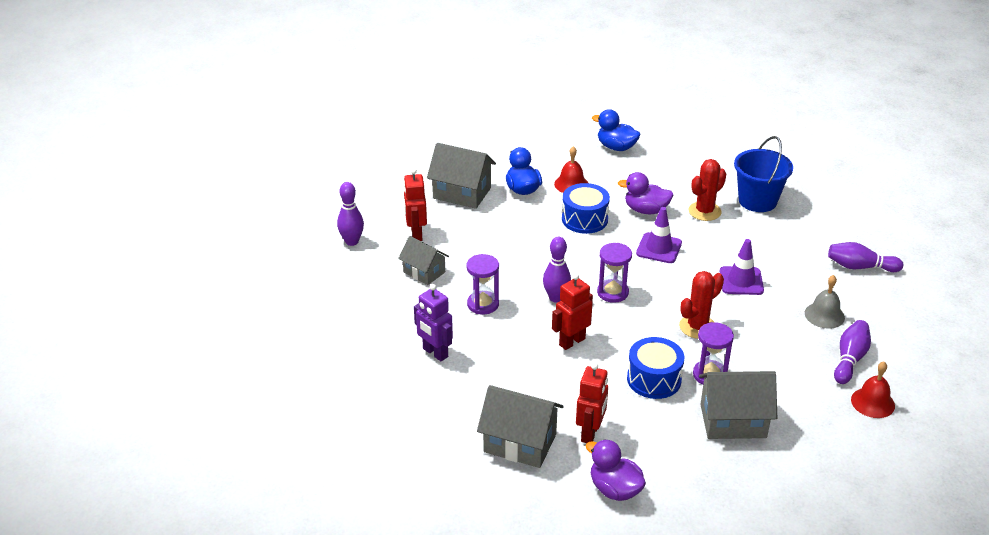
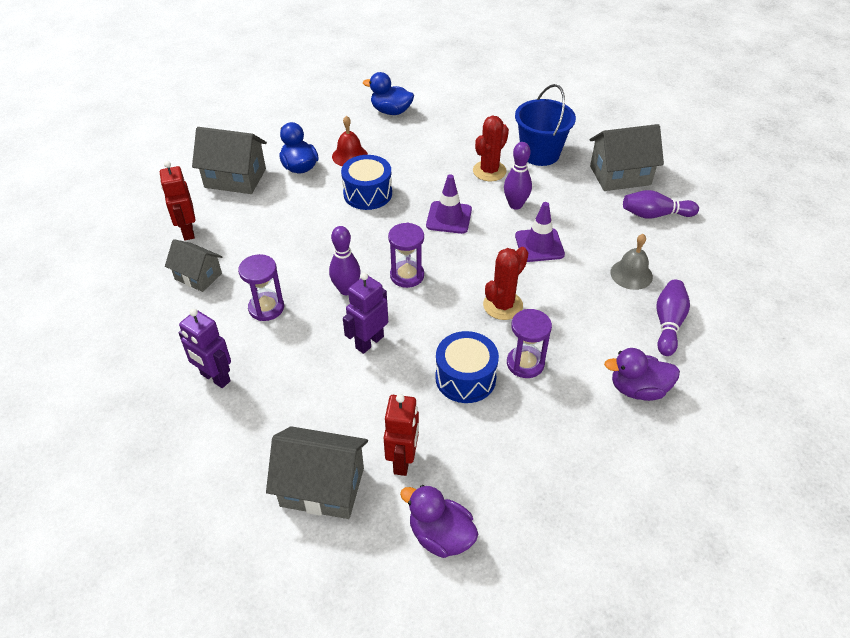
camera: 10 degrees left, 10 degrees up
(352, 241) = (115, 248): purple bowling pin -> purple bowling pin (515, 205)
(571, 341) = (369, 342): red robot -> purple robot
(646, 210) = (429, 176): purple duck -> purple duck (638, 389)
(733, 421) = (560, 419): grey house -> grey house (620, 175)
(872, 402) = (703, 374): red bell -> none

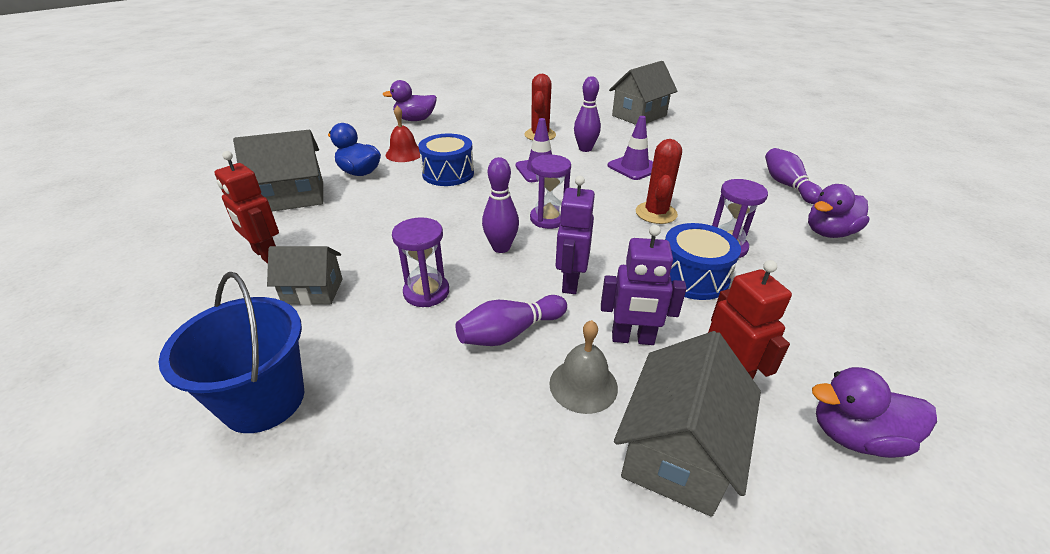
camera: 30 degrees left, 10 degrees down
(215, 378) = (423, 388): purple robot -> purple robot (632, 339)
(322, 487) = (677, 452): grey house -> grey house turned 45 degrees counterclockwise
(391, 111) = (415, 120): blue duck -> purple duck
(540, 154) = (567, 117): blue bucket -> blue bucket (264, 400)
(631, 274) = (722, 165): grey bell -> grey bell (583, 385)
(655, 215) = (691, 129): purple bowling pin -> purple bowling pin (510, 333)

